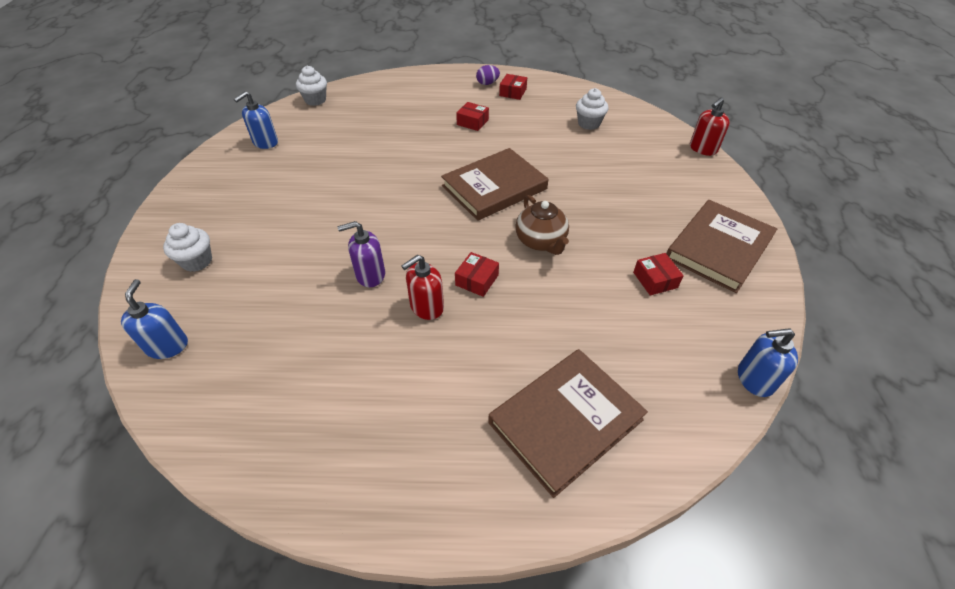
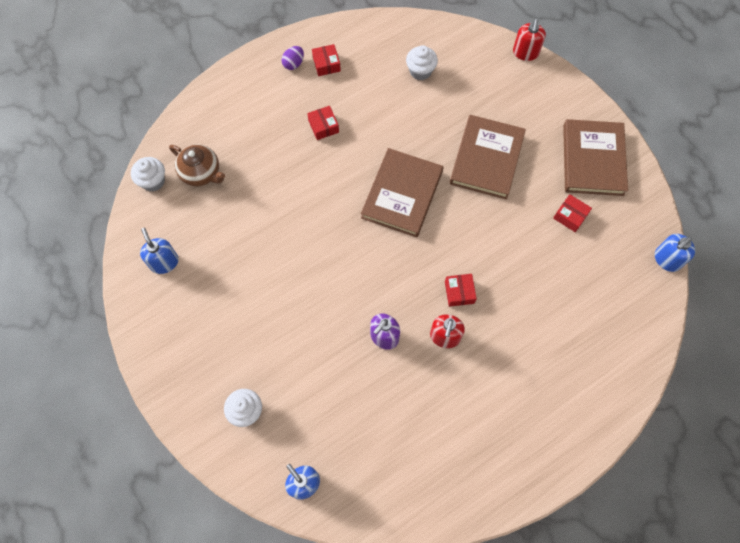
camera: 35 degrees left, 20 degrees up
(265, 142) = (164, 262): blue soap dispenser -> blue soap dispenser turned 150 degrees clockwise
(472, 122) = (323, 126): red box -> red box turned 75 degrees clockwise
(541, 241) = (475, 229): brown teapot -> brown teapot (201, 173)
(565, 421) = (586, 360): brown book -> brown book (487, 159)

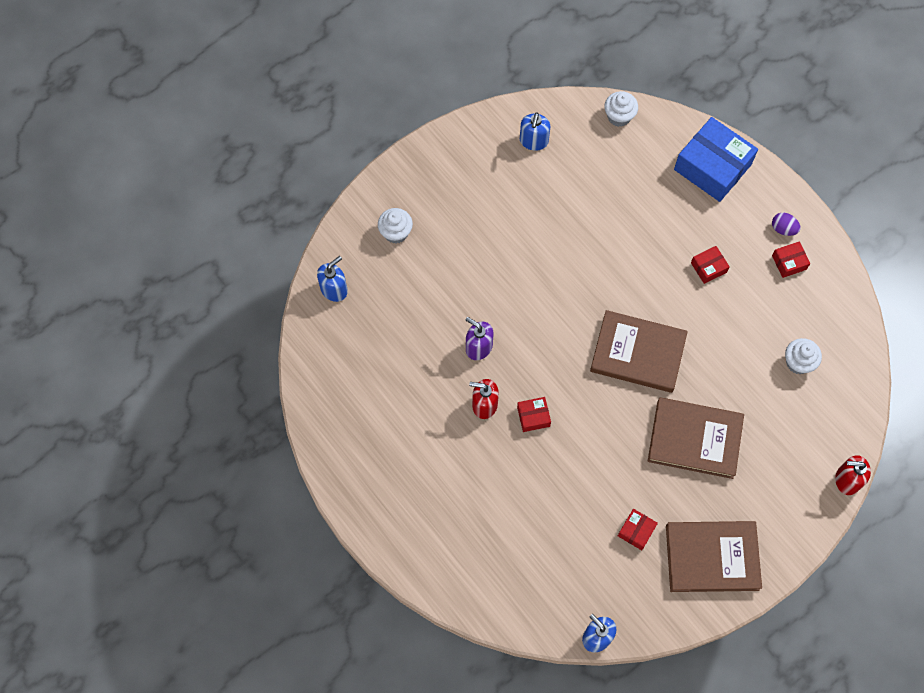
camera: 85 degrees right, 0 degrees up
(164, 262) = (533, 141): blue soap dispenser -> blue soap dispenser turned 135 degrees clockwise
(201, 173) = (634, 158): brown teapot -> none
(222, 109) = (712, 167): none -> blue box

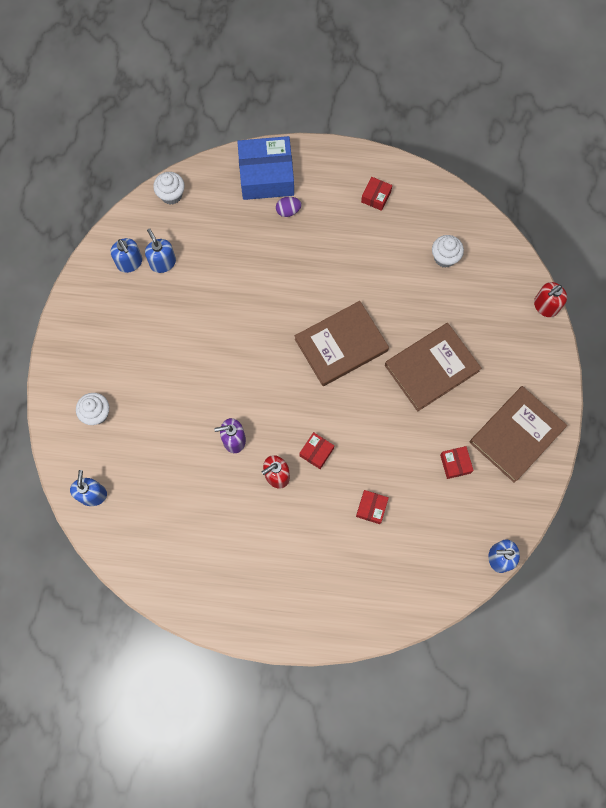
camera: 45 degrees left, 5 degrees up
(559, 163) = (163, 262): none -> blue soap dispenser
(708, 267) = (329, 246): red box -> red box (371, 508)
(783, 229) = (351, 178): purple egg -> purple egg (288, 211)

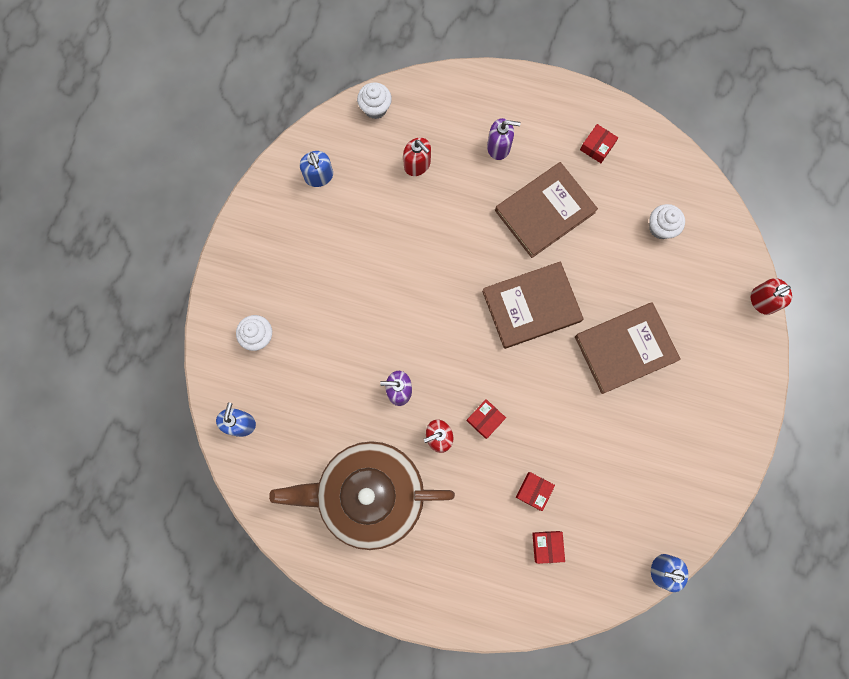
camera: 10 degrees right, 5 degrees up
(163, 262) = (354, 182): blue soap dispenser -> none
(217, 238) = (417, 164): none -> red soap dispenser
(222, 537) = (369, 494): none -> brown teapot
(266, 176) = (481, 103): blue box -> none
(288, 211) = (499, 147): purple egg -> purple soap dispenser
(455, 464) = (632, 459): red box -> red box (547, 546)
(516, 435) = (705, 439): brown book -> brown book (545, 211)

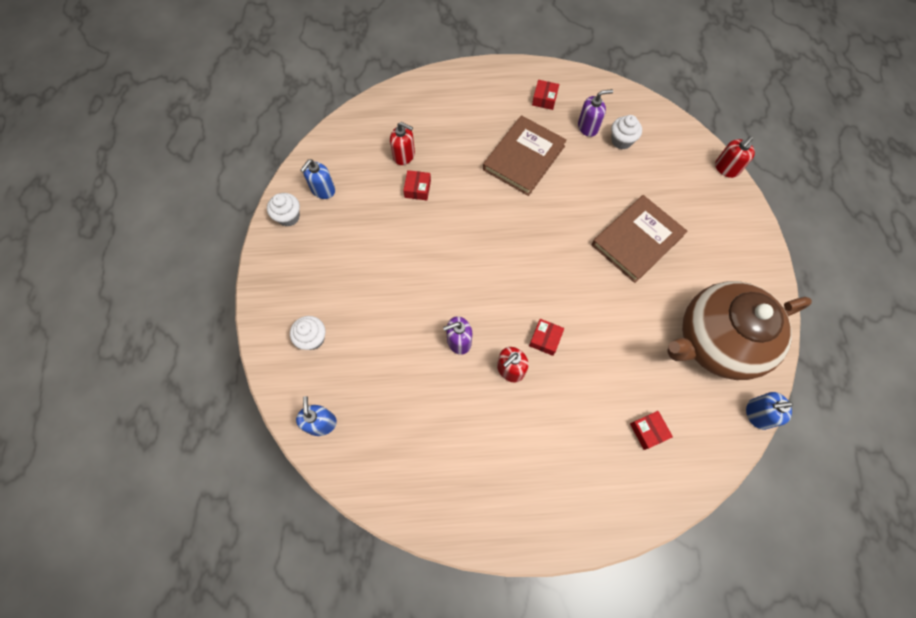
camera: 20 degrees left, 10 degrees down
(319, 176) = (323, 190): blue soap dispenser -> blue soap dispenser turned 75 degrees clockwise
(369, 494) = (467, 444): brown teapot -> brown teapot (716, 341)
(375, 108) = (353, 125): white cupcake -> white cupcake (288, 217)
(499, 147) = (466, 122): purple soap dispenser -> purple soap dispenser (588, 127)
(531, 306) = (544, 233): brown book -> none
(534, 491) = (614, 386): red box -> red box (417, 189)

